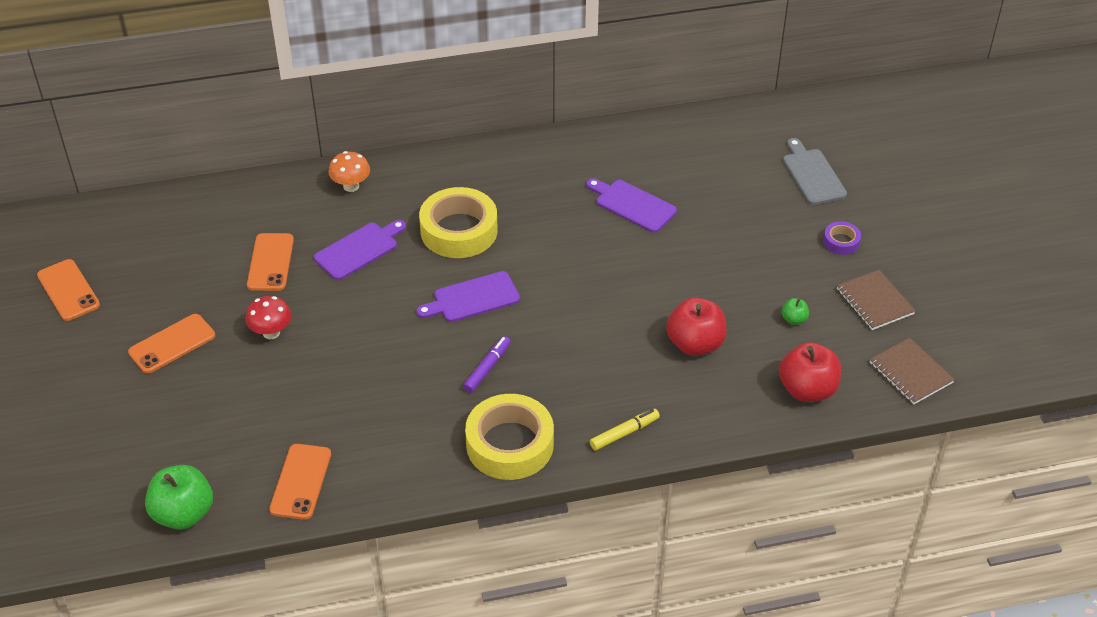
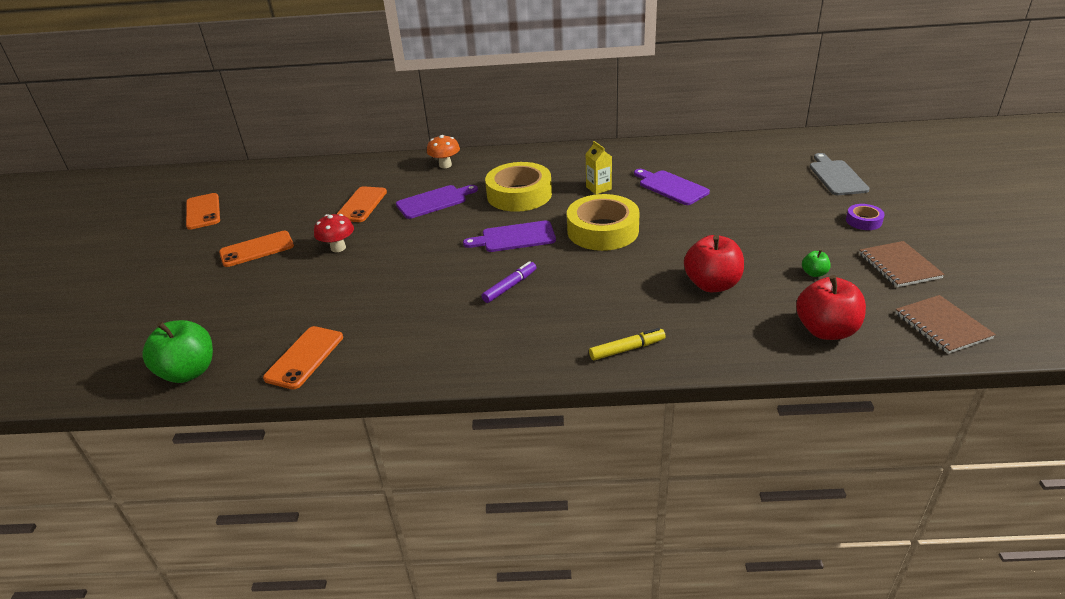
camera: 15 degrees right, 10 degrees down
(510, 444) = (510, 347): yellow tape -> yellow tape (602, 231)
(550, 213) = (598, 188): none -> yellow carton

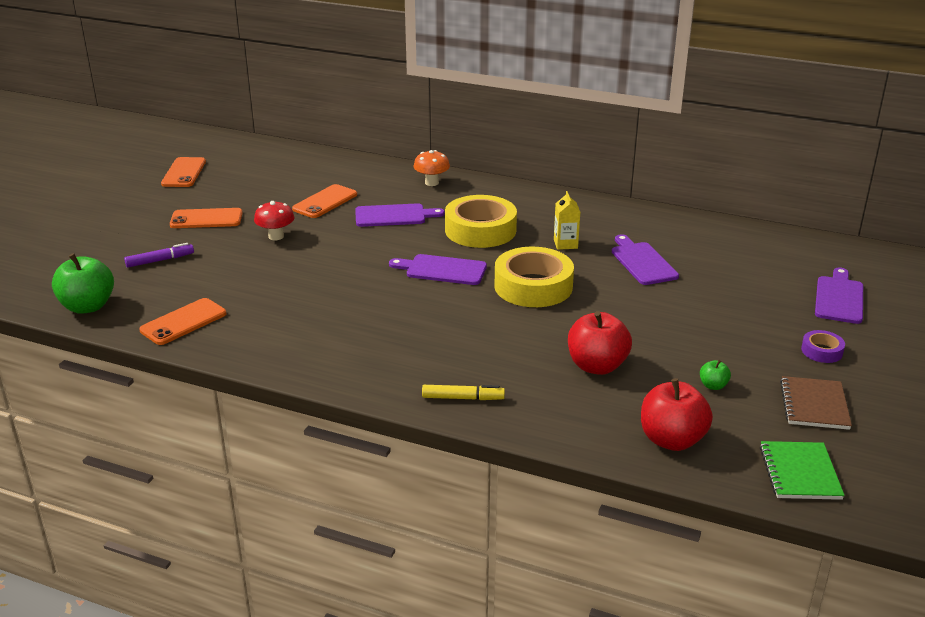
camera: 20 degrees right, 5 degrees down
(510, 286) = (402, 313): purple marker -> purple marker (160, 260)
(836, 176) = (839, 298): grey cutting board -> purple cutting board
(942, 326) = (799, 472): brown notebook -> green notebook

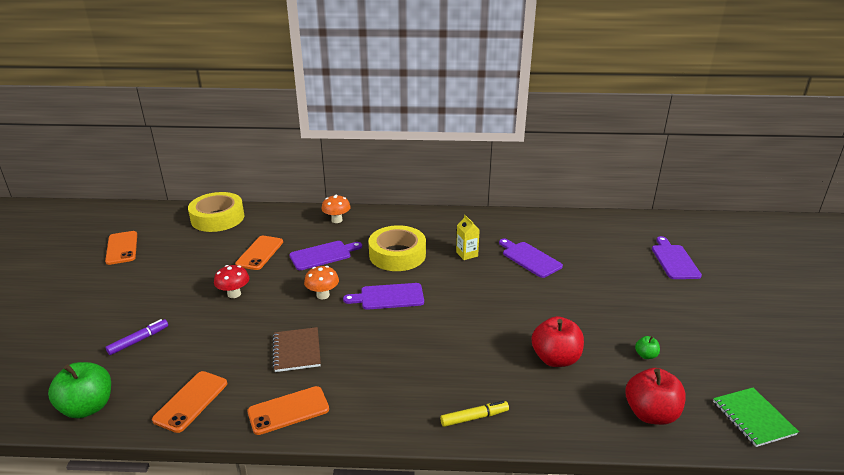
camera: 20 degrees left, 0 degrees up
(206, 219) = (163, 289): orange phone -> orange phone (288, 410)
(370, 255) = (323, 295): none -> orange mushroom
(533, 286) = (466, 297): yellow tape -> yellow tape (218, 218)
(814, 405) = (720, 354): brown notebook -> brown notebook (296, 351)
(821, 351) = (693, 307): purple tape -> none

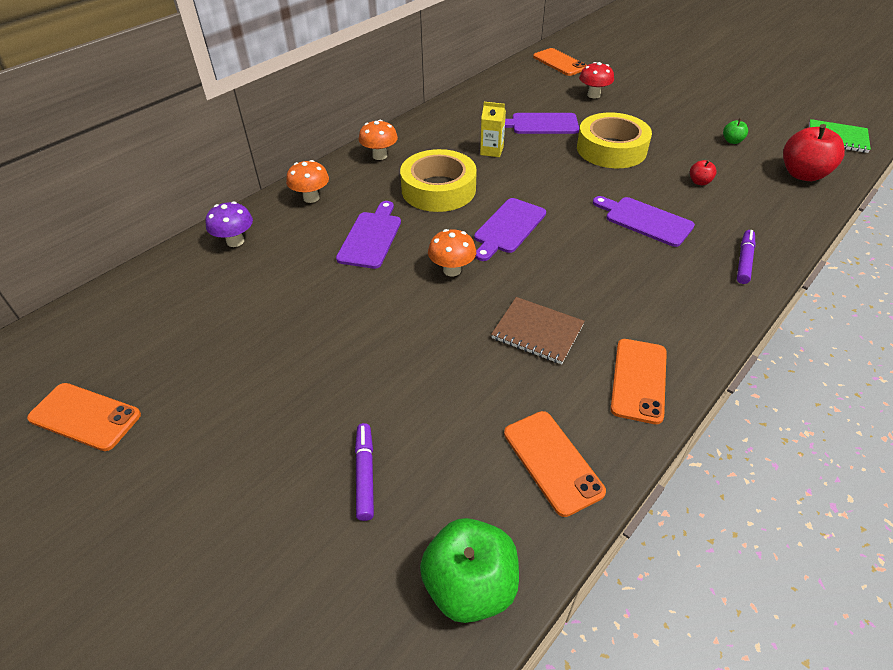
camera: 50 degrees left, 15 degrees up
(218, 218) = (155, 288): yellow tape -> yellow tape (611, 149)
(234, 294) = (363, 340): red mushroom -> red mushroom (593, 95)
(260, 253) = (298, 283): orange phone -> orange phone (559, 62)
(274, 219) = (235, 241): none -> purple mushroom
(406, 220) = (379, 156): none -> orange mushroom
(474, 417) = (744, 261): yellow marker -> purple marker
(555, 358) = (699, 182): red apple -> red apple, size x0.47
(674, 260) = (624, 68): purple cutting board -> purple cutting board (645, 220)

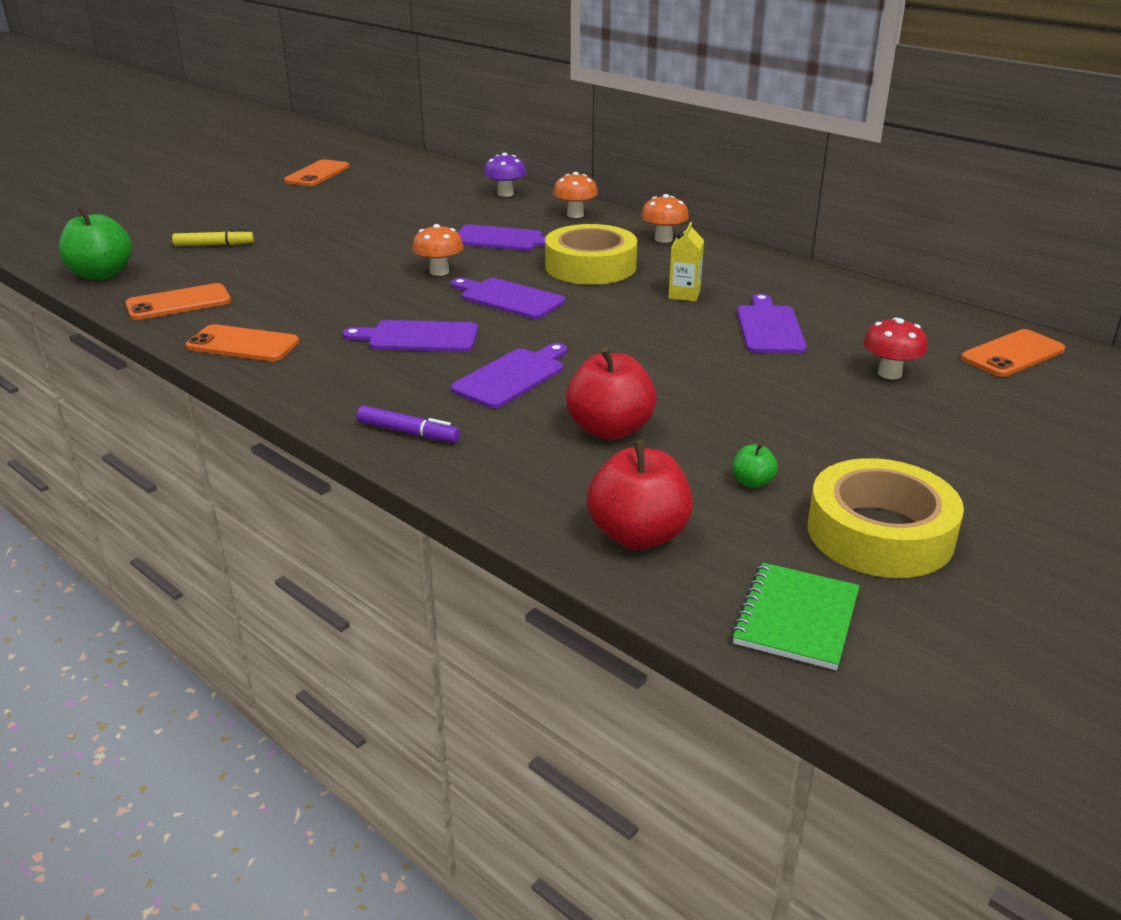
camera: 90 degrees right, 15 degrees down
(365, 474) = (214, 245): purple marker -> yellow marker
(537, 332) = (331, 305): brown notebook -> none
(594, 270) = (418, 337): none -> purple cutting board
(611, 149) = (702, 372): yellow tape -> yellow tape (880, 533)
(699, 182) = (610, 430): red apple -> red apple, size x2.15

